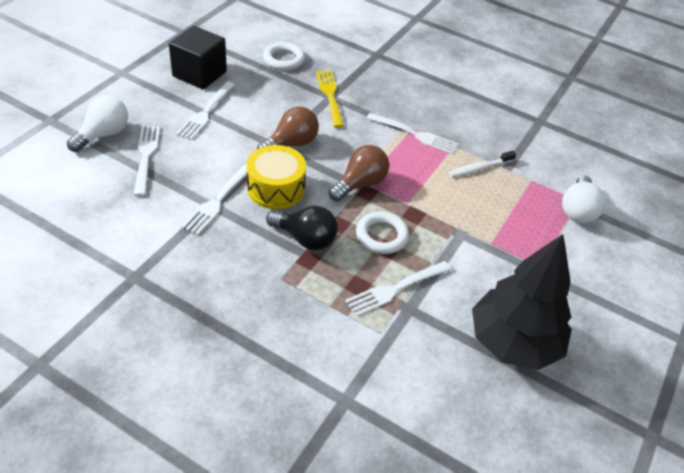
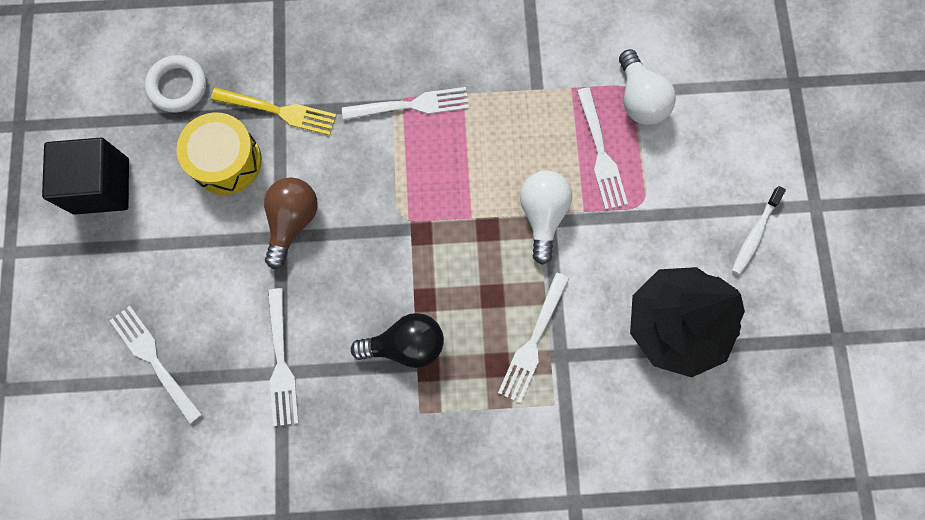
camera: 30 degrees left, 30 degrees up
(103, 135) = (79, 365): white light bulb -> white light bulb (542, 215)
(206, 112) = (161, 243): white fork -> white fork (600, 152)
(276, 188) = (326, 299): yellow drum -> yellow drum (226, 161)
(330, 96) = (278, 111): yellow fork -> yellow fork turned 150 degrees clockwise
(360, 184) = (406, 226): brown light bulb -> none
(381, 236) = (476, 283): white ring -> none
(479, 168) = (509, 109): white toothbrush -> white toothbrush (754, 234)

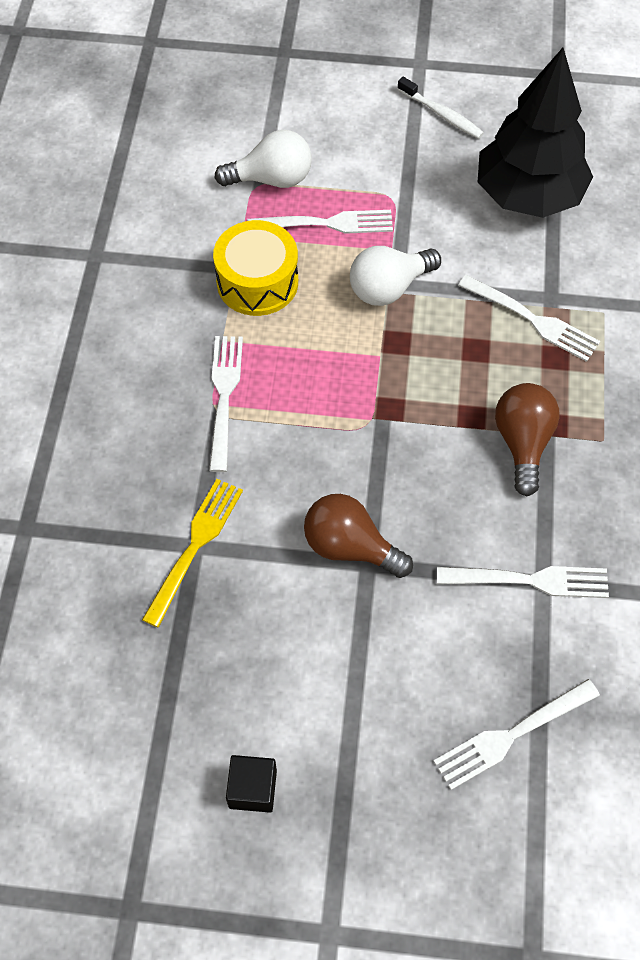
camera: 80 degrees left, 15 degrees down
(101, 186) = (253, 789): black cube -> black cube, size x0.54
(178, 86) = (126, 670): white ring -> none
(226, 161) = (251, 618): yellow drum -> yellow drum (257, 282)
(406, 344) = (522, 443): black light bulb -> brown light bulb
(542, 215) = (389, 288): white light bulb -> white light bulb turned 45 degrees counterclockwise

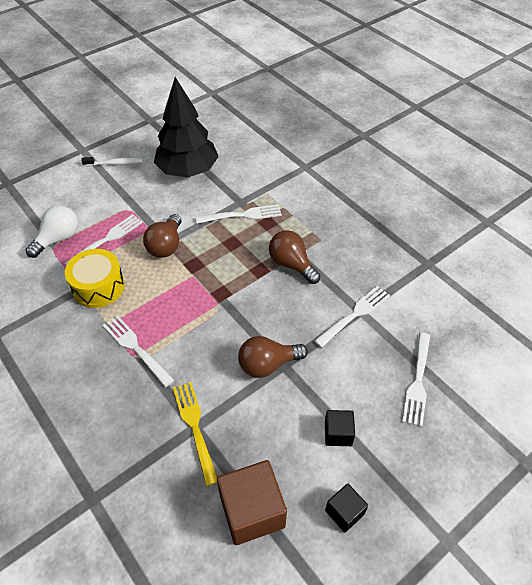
camera: 45 degrees left, 10 degrees down
(161, 691) = (252, 511): none -> brown cube
(341, 701) = (338, 433): none -> black cube
(389, 288) = (166, 245): white light bulb -> brown light bulb

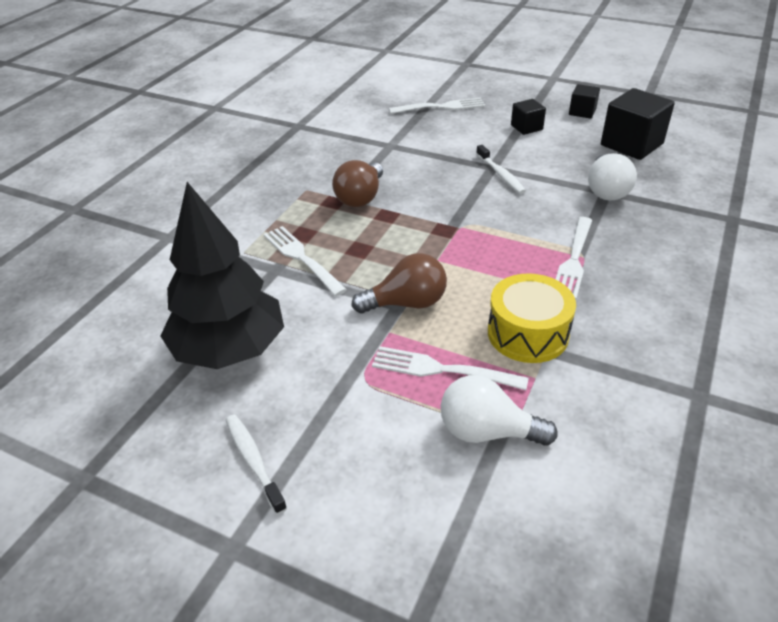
camera: 115 degrees left, 10 degrees down
(195, 428) = (606, 191): yellow fork -> white light bulb
(252, 511) = (631, 144): brown cube -> black cube
(267, 364) = (501, 175): brown light bulb -> white toothbrush
(354, 315) = (398, 147): white fork -> none

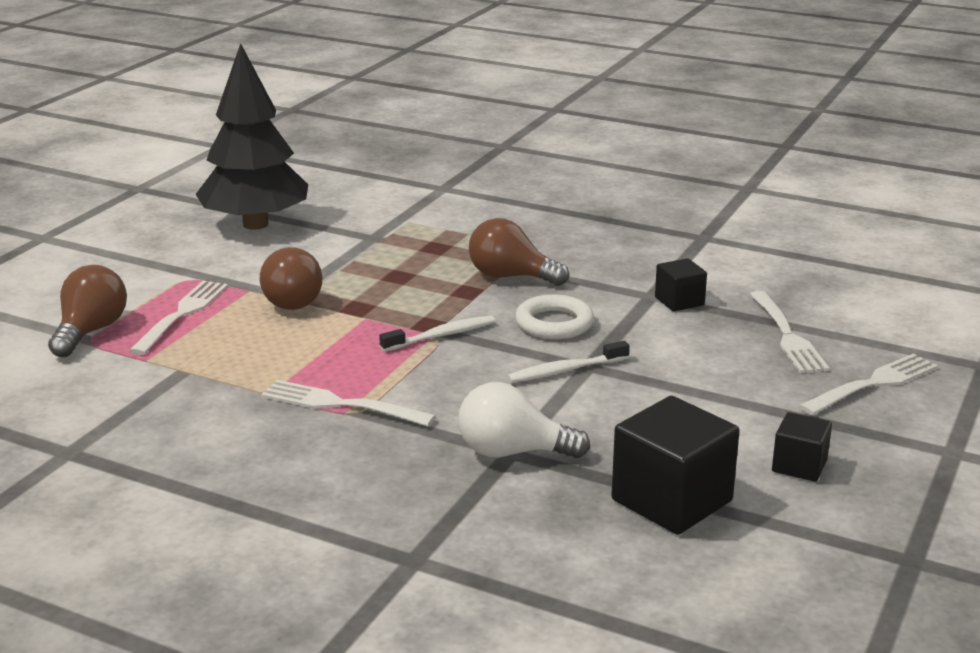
camera: 90 degrees right, 15 degrees down
(253, 461) = (118, 240): white toothbrush -> white toothbrush (441, 336)
(302, 258) = (388, 249): white fork -> white fork (872, 384)
(435, 179) = (554, 323): none -> white ring
(487, 431) = (91, 331): white light bulb -> brown light bulb
(526, 127) = (724, 404): black cube -> black cube (679, 301)
(527, 333) = (214, 362): yellow drum -> none

